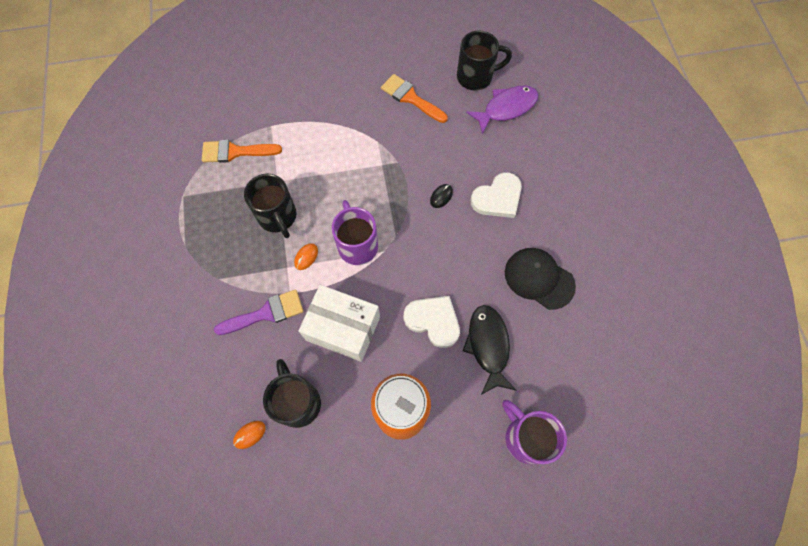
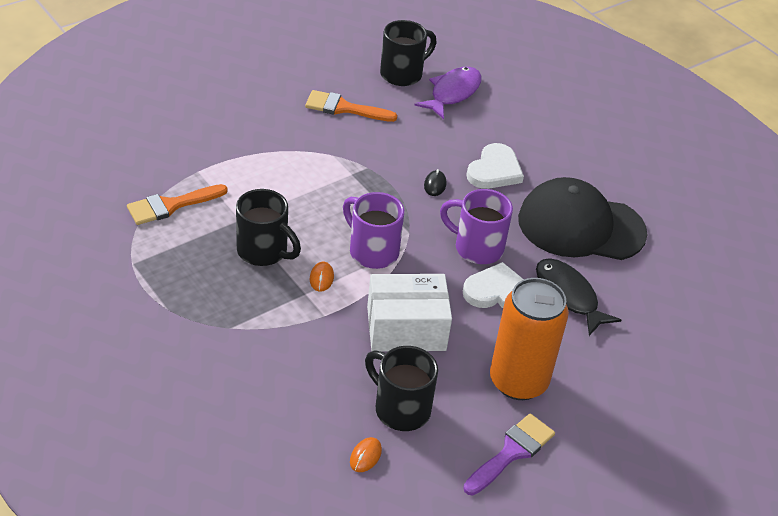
camera: 30 degrees left, 25 degrees down
(266, 313) = (309, 341): purple brush -> purple brush (511, 452)
(526, 437) = (655, 359): purple mug -> purple mug (477, 248)
(539, 279) = (581, 226): black cap -> black cap, size x1.54

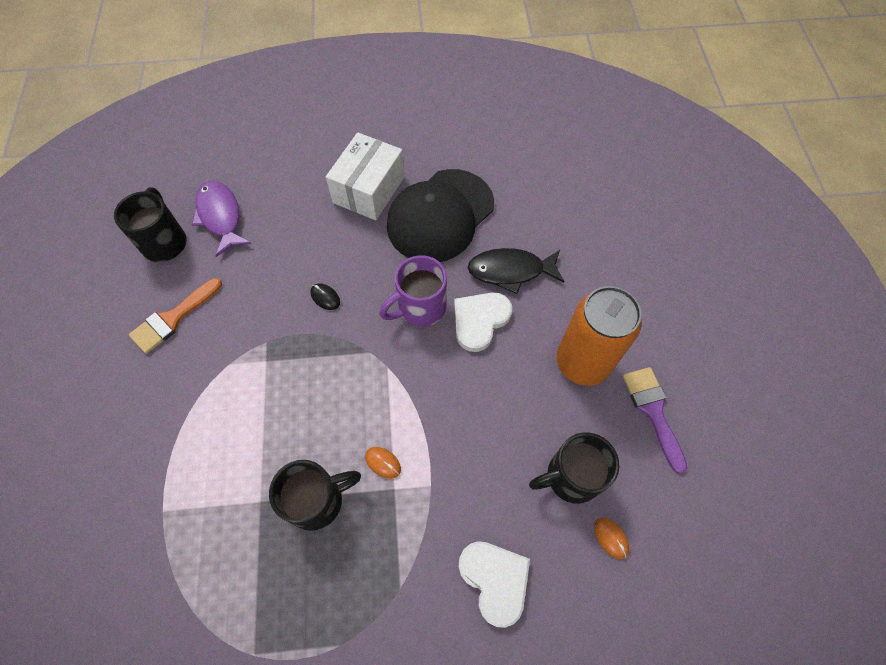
camera: 55 degrees left, 20 degrees up
(171, 206) = (195, 567): orange brush -> none
(372, 251) = (375, 397): purple mug -> none
(406, 328) = (482, 420): white box -> white box (369, 189)
(494, 170) = (338, 240): white heart -> white heart (495, 580)

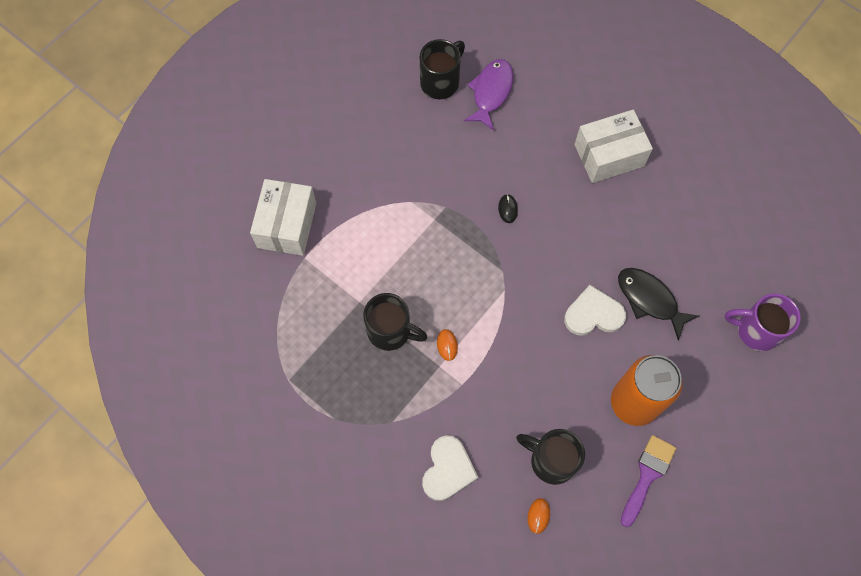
camera: 45 degrees right, 5 degrees up
(114, 495) = (287, 225): none -> white box
(173, 318) = (403, 142): orange brush -> none
(420, 307) = (562, 270): purple mug -> purple mug (756, 330)
(440, 216) = (640, 218): black cap -> none

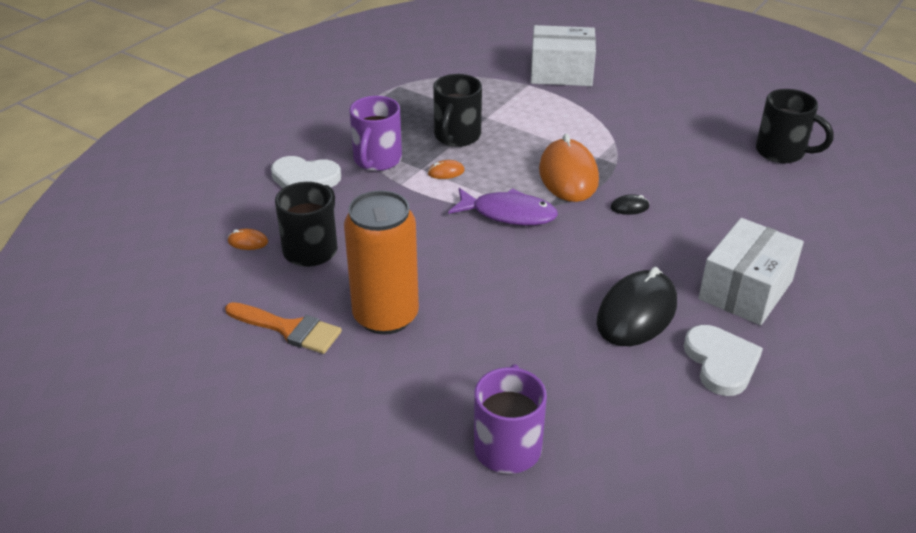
camera: 85 degrees right, 30 degrees down
(423, 404) = (377, 160): none -> purple mug
(460, 247) = (568, 175): none -> orange mouse
(491, 92) = (789, 188): purple fish -> purple fish (508, 214)
(593, 314) = (503, 279): white heart -> white heart (721, 362)
(609, 155) = (745, 290): white box -> white box turned 60 degrees clockwise
(632, 229) = (636, 313): none -> black mouse
(647, 475) = (289, 329): purple brush -> orange brush
(649, 300) = (534, 330): black fish -> none

